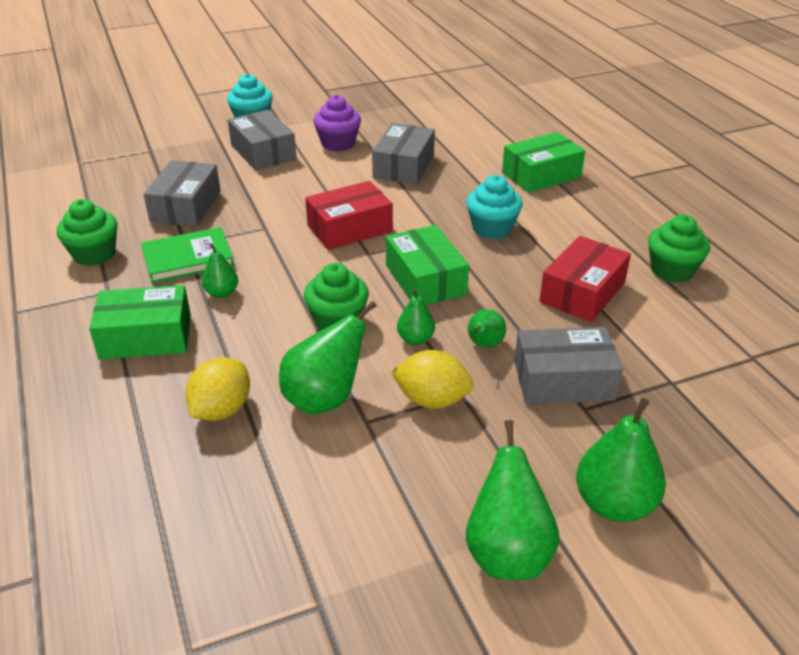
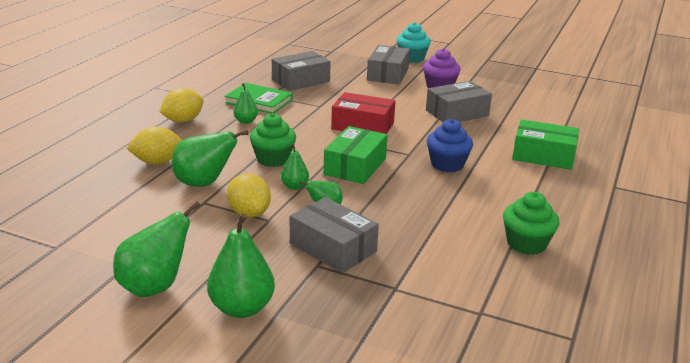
camera: 45 degrees right, 10 degrees down
(94, 254) = (224, 81): green cupcake -> none
(146, 336) = (183, 121): green box -> yellow lemon
(492, 228) = (447, 164): turquoise cupcake -> blue cupcake
(582, 292) = (436, 220): red box -> none

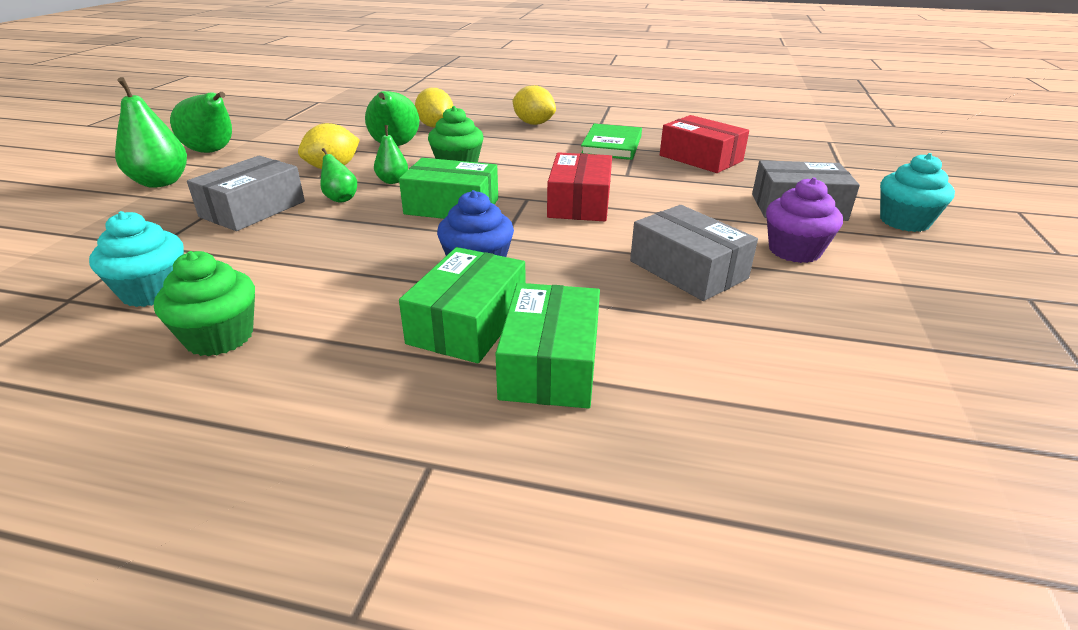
camera: 80 degrees right, 5 degrees up
(246, 121) = (550, 146): green pear -> none
(301, 81) = (700, 158): grey box -> red box
(471, 276) = (153, 291): none -> turquoise cupcake
(509, 171) = (467, 323): none -> green box

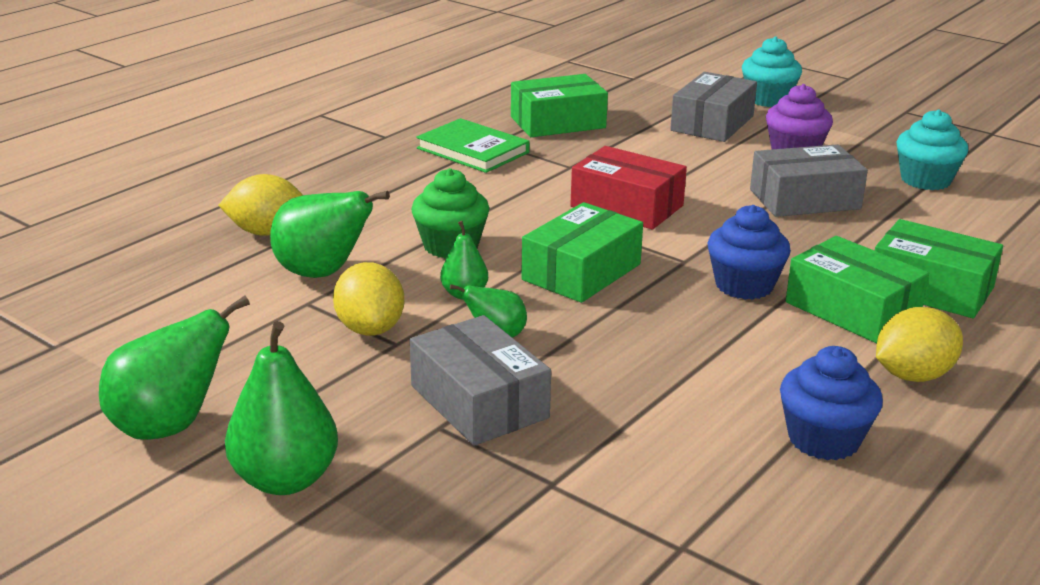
camera: 65 degrees left, 5 degrees down
(153, 291) = (694, 482): turquoise cupcake -> turquoise cupcake (925, 180)
(219, 337) = (823, 439): green cupcake -> blue cupcake
(533, 123) = (337, 171): yellow lemon -> yellow lemon (913, 375)
(700, 158) = (558, 122): red box -> green box

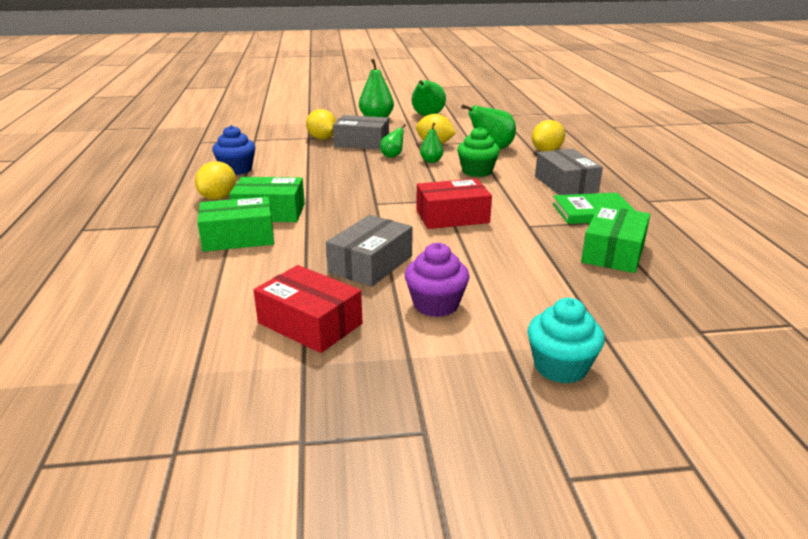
camera: 135 degrees right, 0 degrees up
(529, 462) = (322, 139): none -> yellow lemon
(581, 272) = (408, 182): green box -> none
(712, 123) = (537, 305): grey box -> grey box (566, 184)
(744, 285) = (332, 203): blue cupcake -> none
(925, 180) = (310, 323): turquoise cupcake -> red box

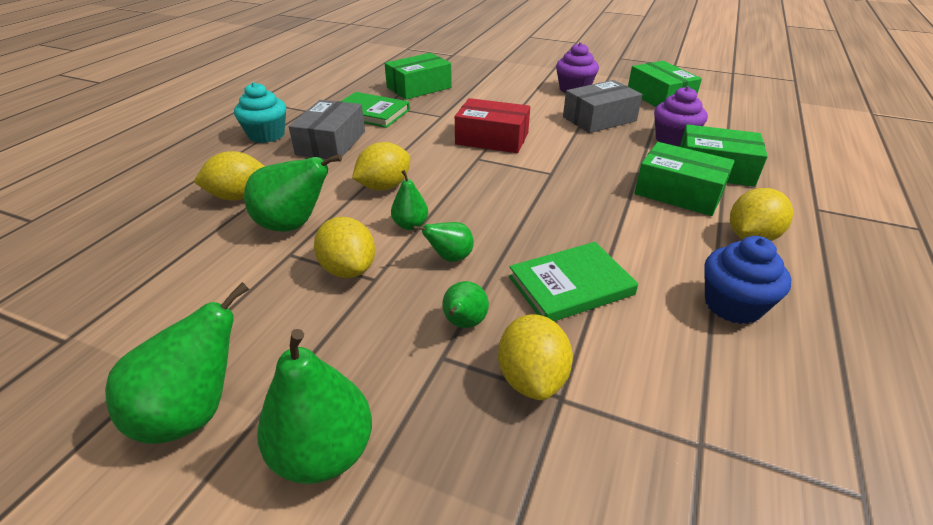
camera: 150 degrees left, 10 degrees up
(280, 258) = (673, 140): none -> purple cupcake
(310, 323) = (660, 97): red box -> green box
(322, 160) = (571, 285): none -> green book
(362, 143) = (463, 323): grey box -> green pear
(477, 171) = (384, 186): green cupcake -> yellow lemon
(560, 367) = (539, 59): turquoise cupcake -> turquoise cupcake (266, 135)

